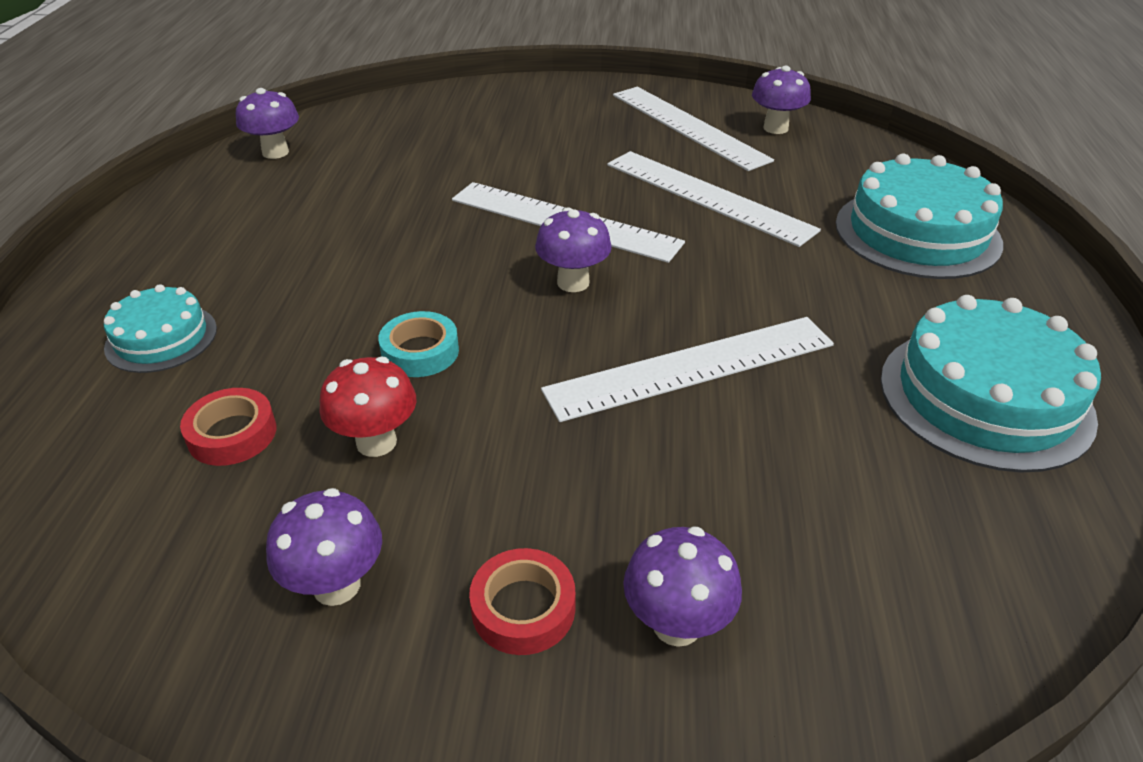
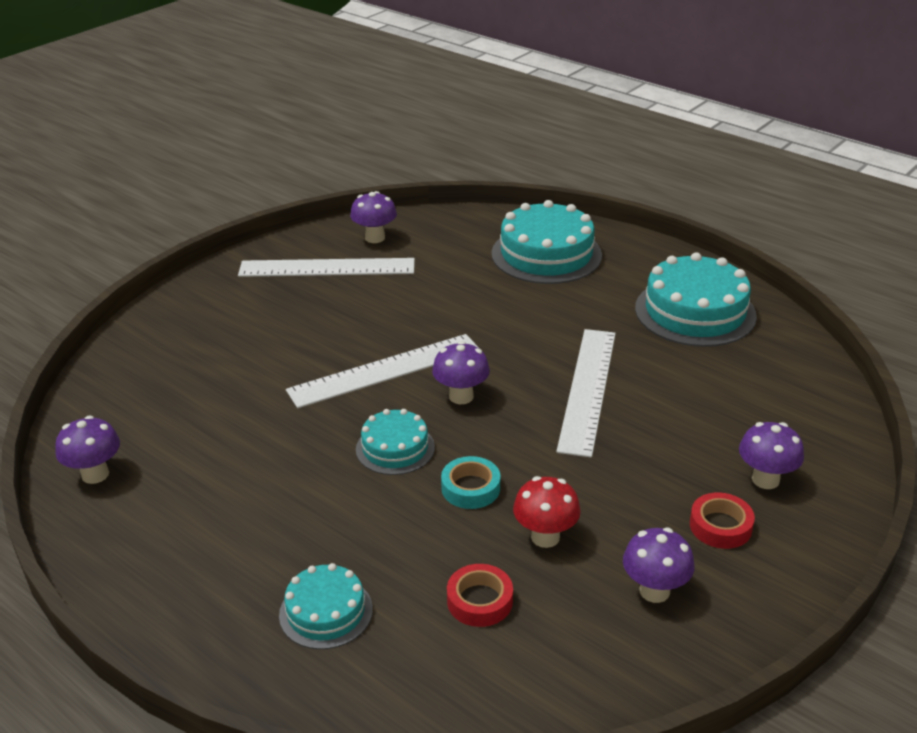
camera: 55 degrees left, 5 degrees down
(443, 277) = (395, 448): none -> turquoise cake
(707, 196) = (424, 303): white ruler -> none

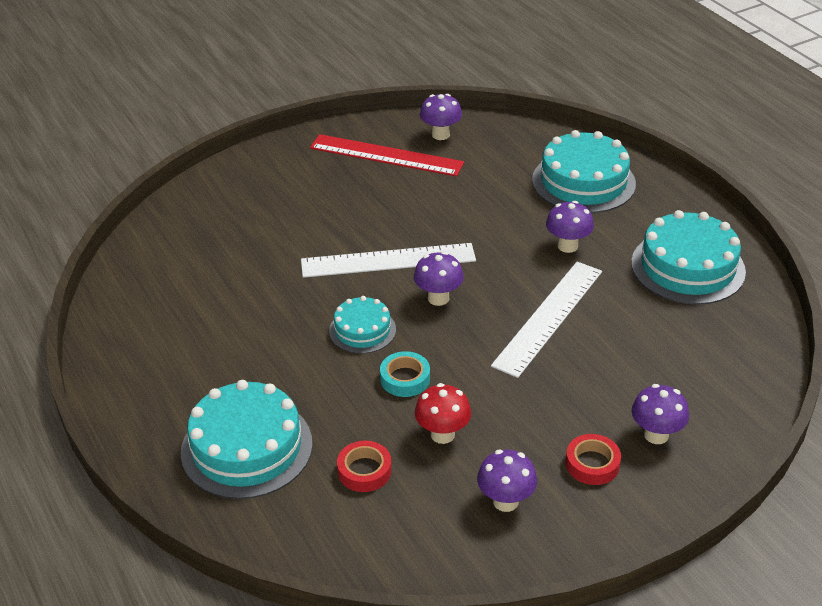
camera: 20 degrees right, 5 degrees up
(95, 474) = (130, 296): purple mushroom -> purple mushroom (567, 246)
(326, 612) = (246, 447): turquoise cake -> turquoise cake, size x1.77
(327, 268) = (386, 156): white ruler -> red ruler

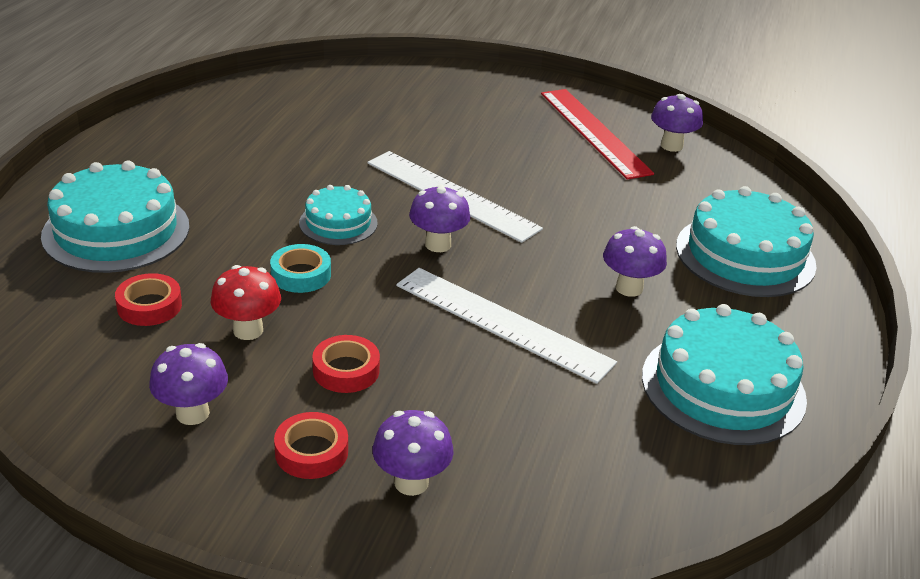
camera: 45 degrees right, 5 degrees down
(529, 409) = (346, 370): none -> red tape
(549, 317) = (502, 323): white ruler -> white ruler turned 45 degrees clockwise

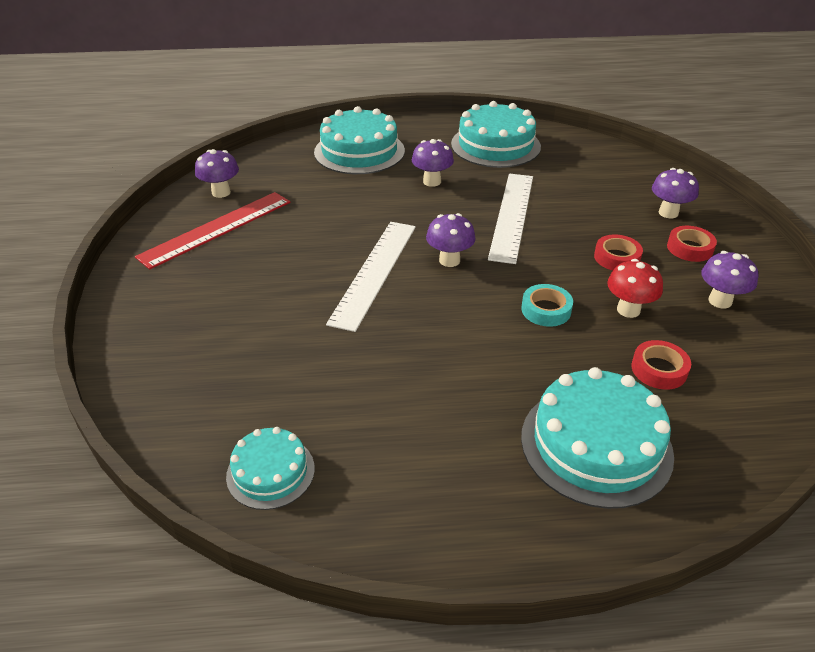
camera: 110 degrees left, 5 degrees up
(338, 223) = (463, 316): turquoise cake -> turquoise cake (270, 472)

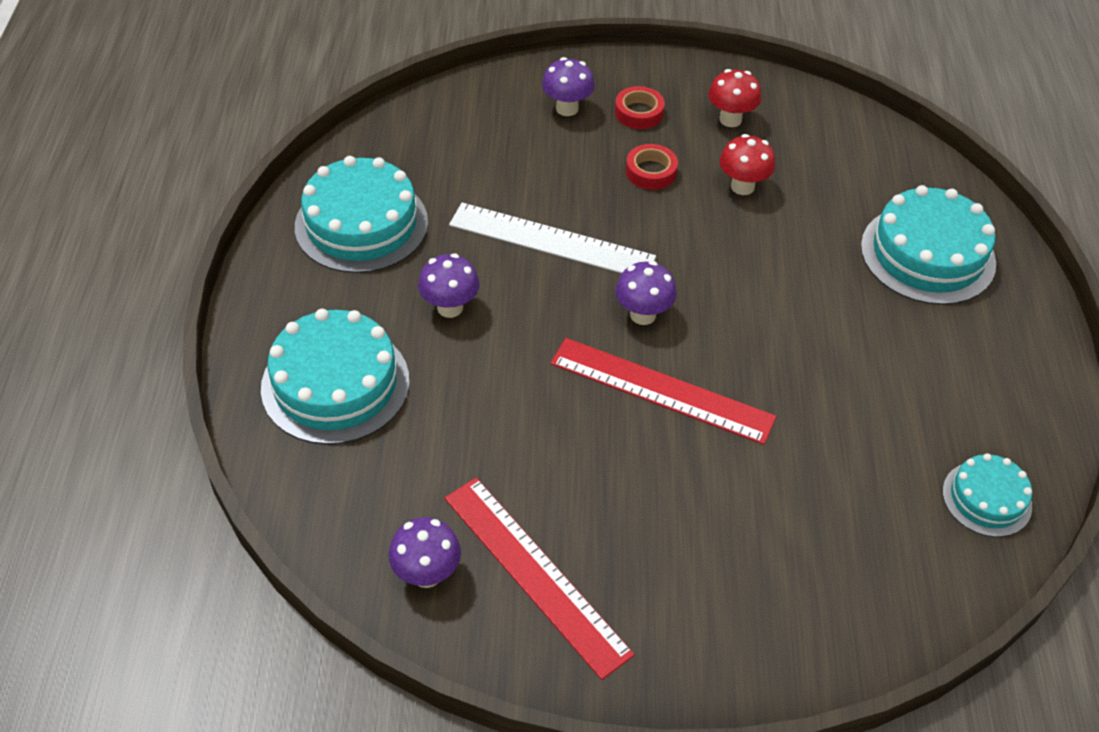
camera: 85 degrees left, 10 degrees up
(374, 272) = (661, 390): white ruler -> red ruler
(546, 310) = (740, 248): turquoise tape -> none
(659, 369) = (830, 189): red tape -> none
(720, 301) = (730, 119): purple mushroom -> red mushroom

